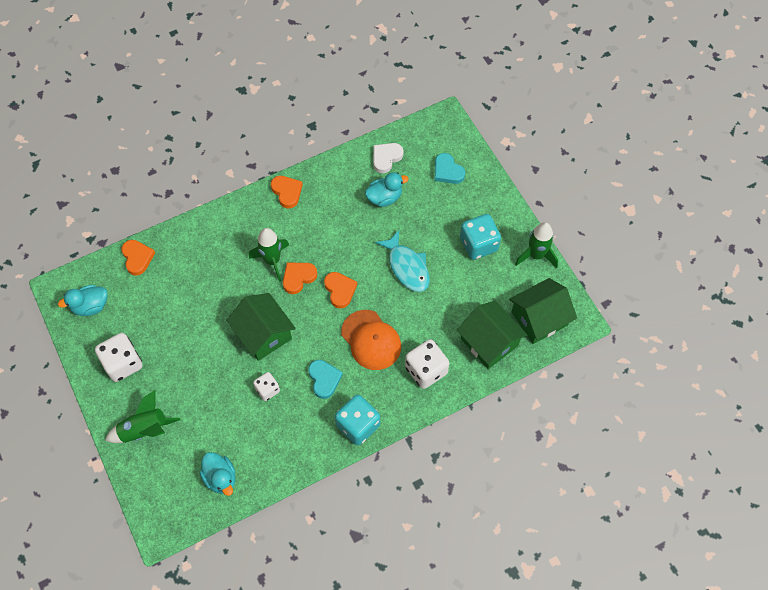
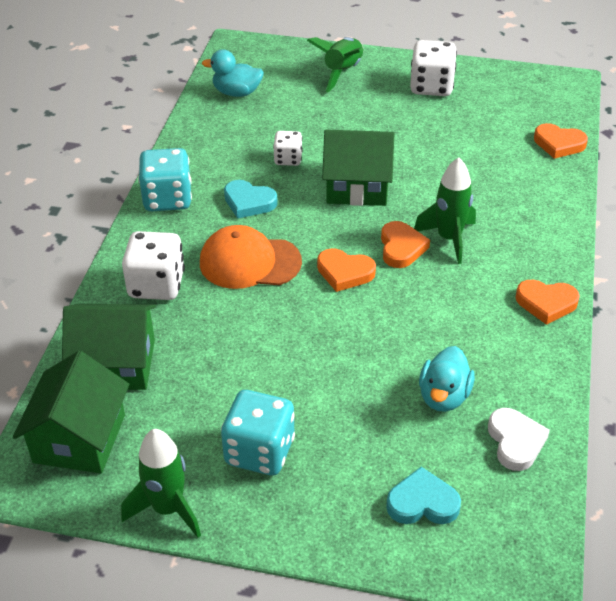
camera: 130 degrees right, 20 degrees down
(90, 306) = (525, 93): turquoise duck -> none
(407, 267) = (309, 352): turquoise fish -> none

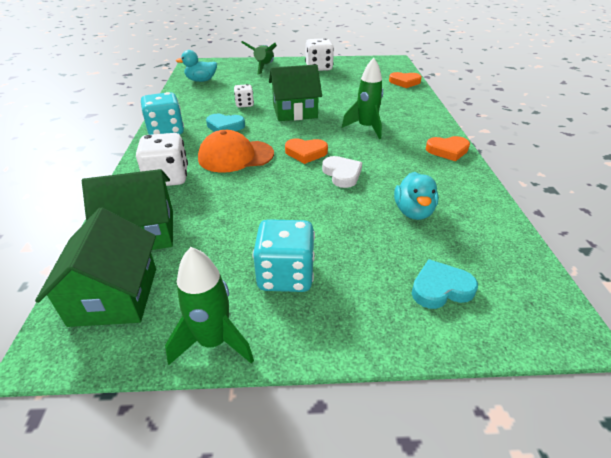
camera: 15 degrees left, 5 degrees down
(401, 248) = (338, 136): orange heart -> none
(515, 442) = (483, 231): white heart -> white heart (342, 174)

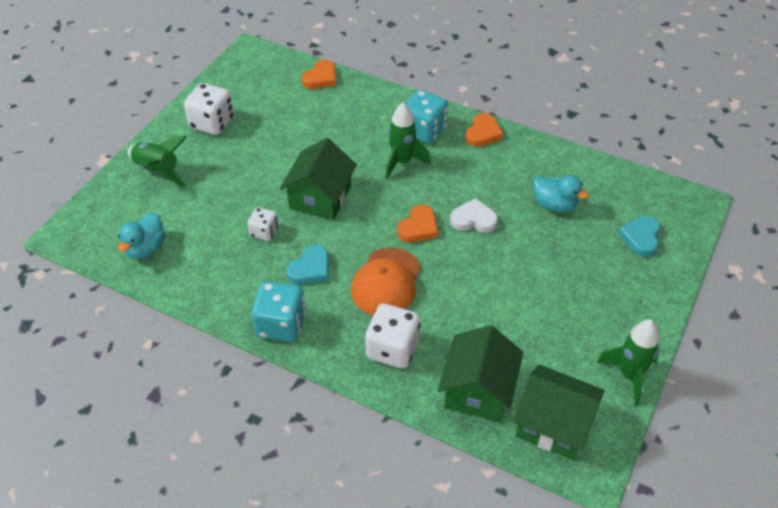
camera: 60 degrees left, 10 degrees up
(286, 275) = (585, 313): turquoise dice -> turquoise dice (424, 131)

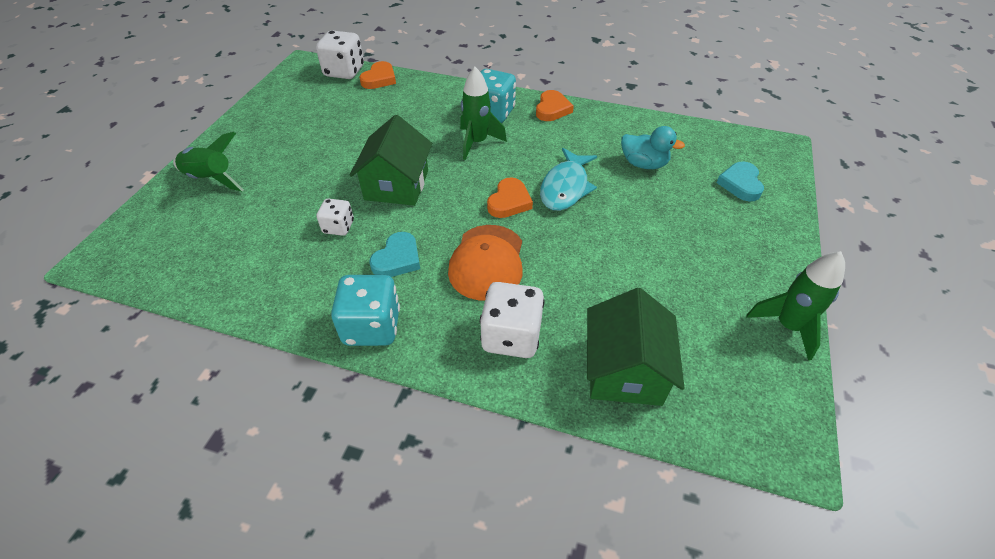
camera: 10 degrees left, 0 degrees up
(146, 248) = (198, 261): turquoise duck -> none
(212, 123) = (269, 128): white dice -> white dice (344, 71)
(473, 220) = (565, 187): white heart -> turquoise fish
(553, 424) = (726, 398): green house -> none

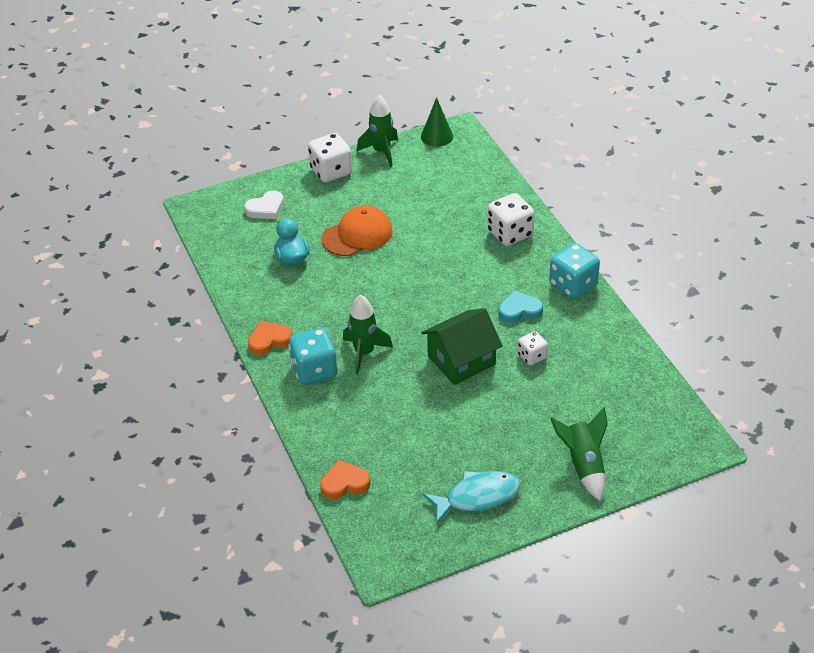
camera: 130 degrees left, 5 degrees down
(344, 71) = (361, 520): white dice -> white dice (331, 172)
(487, 262) = (473, 273): orange cap -> orange cap (357, 235)
(509, 202) = (409, 296): orange heart -> none
(565, 187) = (363, 280): turquoise fish -> turquoise fish (477, 497)
(624, 370) = (479, 189): green house -> none
(740, 184) = (266, 208): turquoise heart -> white heart
(789, 409) = (437, 136): none -> green cone

